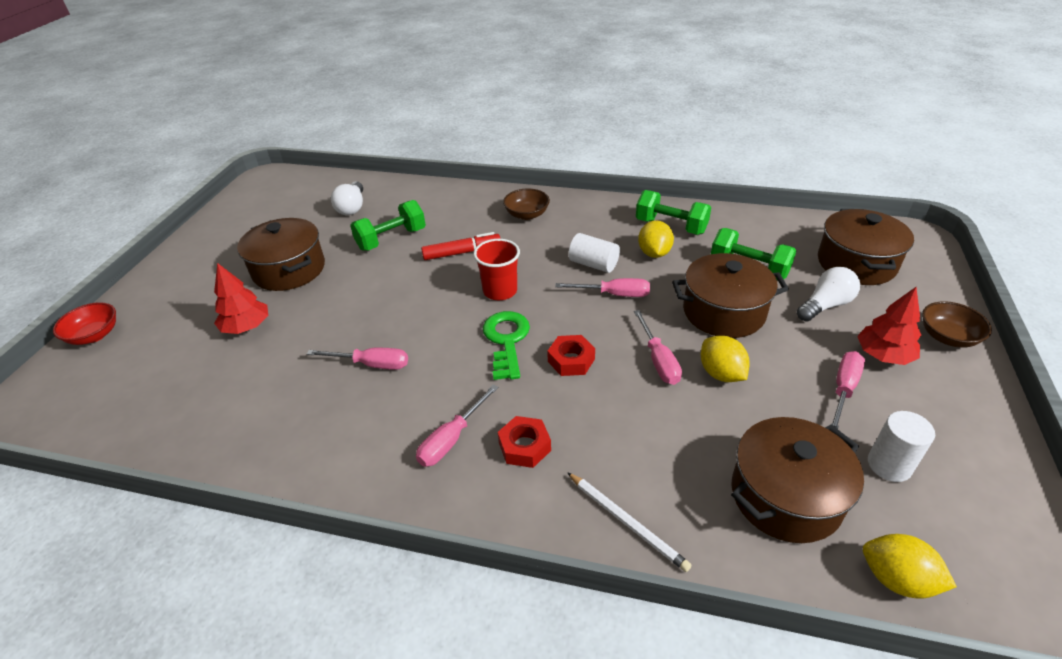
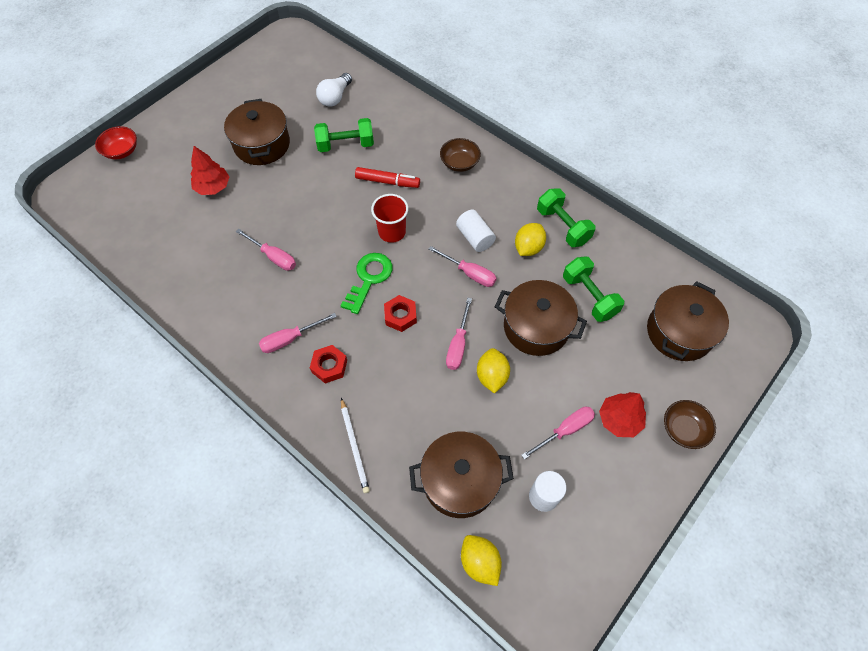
camera: 25 degrees right, 20 degrees up
(825, 305) = (617, 358): white light bulb -> none

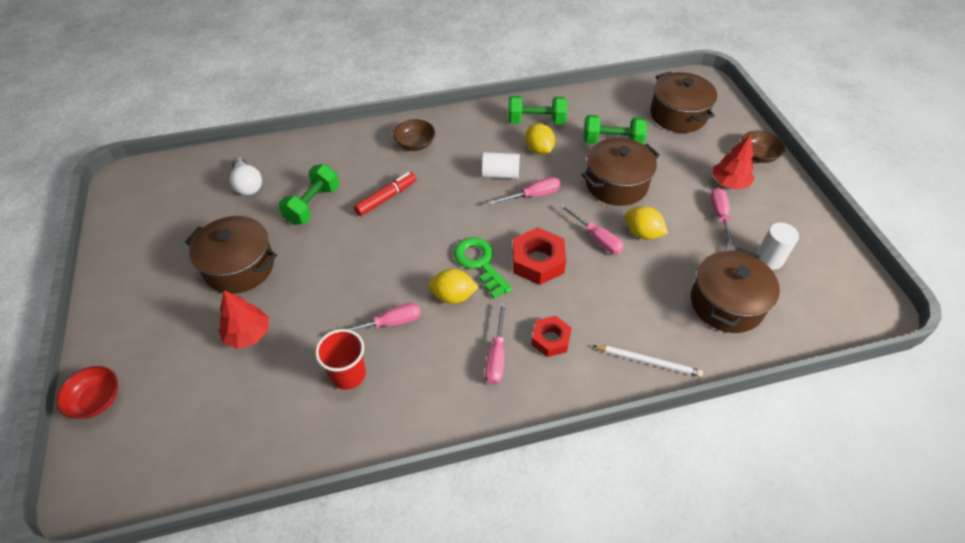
camera: 55 degrees left, 10 degrees down
(392, 232) = (444, 222): red cup -> red cup (348, 374)
(400, 316) = (538, 261): red nut -> red nut, size x1.54
(479, 562) = (806, 328): yellow lemon -> yellow lemon (453, 296)

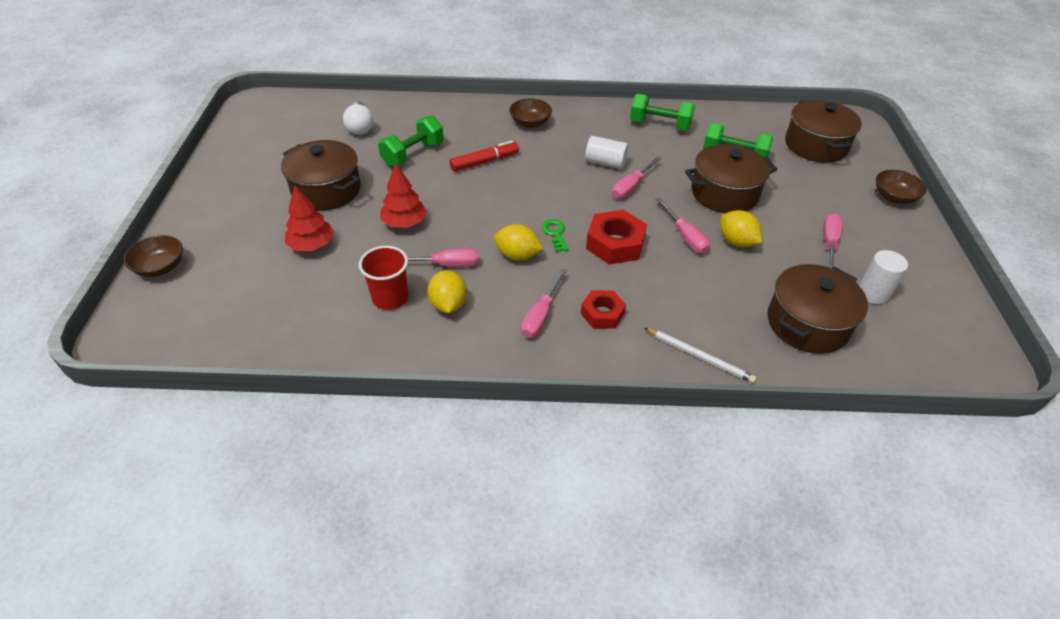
camera: 15 degrees right, 5 degrees down
(97, 400) = (160, 267): red bowl -> brown bowl
(480, 263) = (555, 233): green key -> green key, size x0.58
(532, 196) = (631, 187): pink screwdriver -> pink screwdriver turned 135 degrees clockwise
(539, 150) = (653, 149): yellow lemon -> yellow lemon (448, 304)
(729, 183) = (851, 216): red tree -> red tree (404, 223)

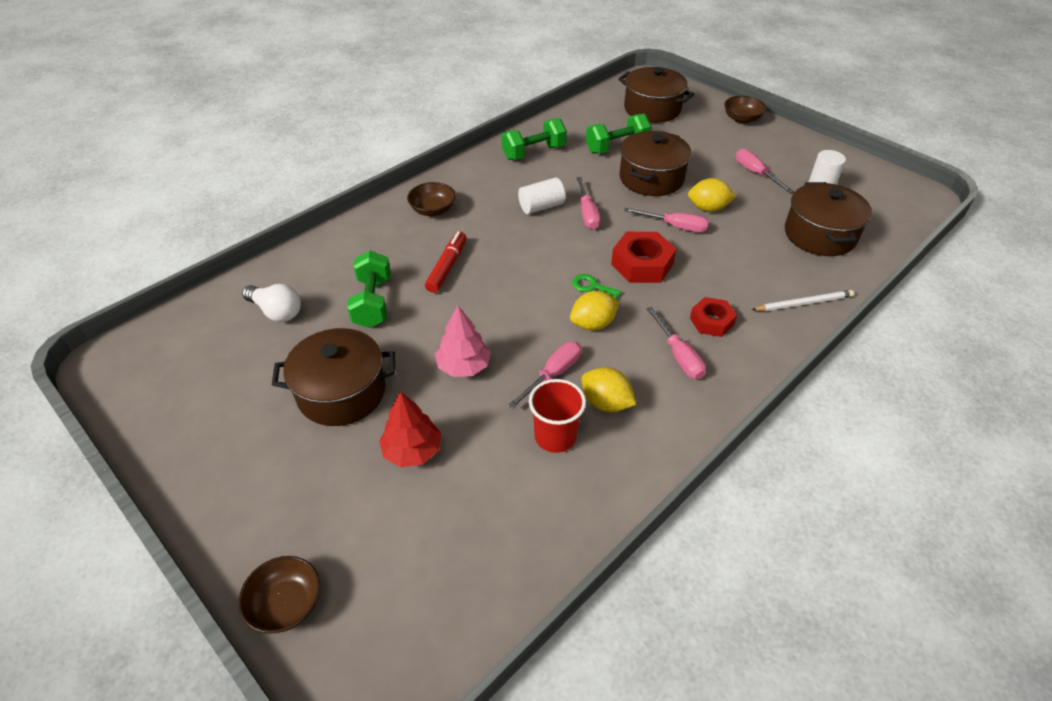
camera: 45 degrees left, 0 degrees up
(404, 223) = (463, 366): red tree -> pink tree

